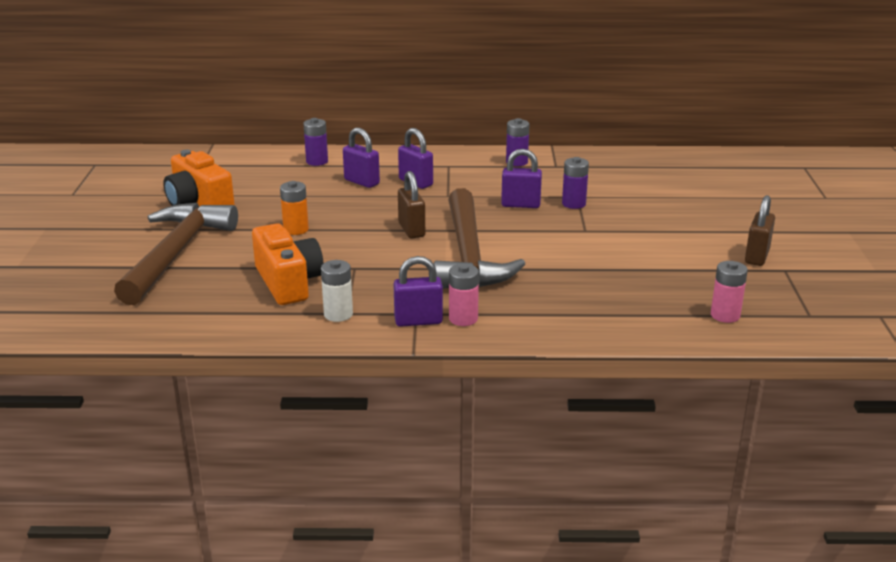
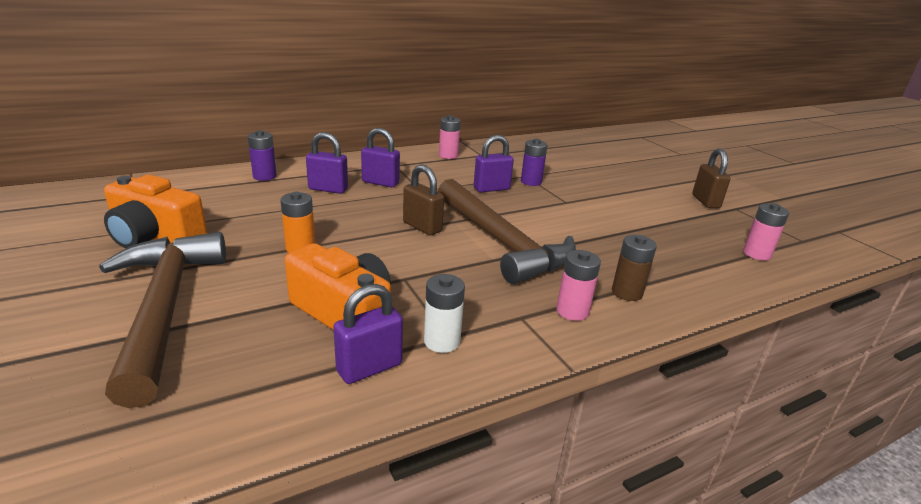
camera: 30 degrees left, 0 degrees up
(418, 321) = (534, 326): purple padlock -> purple padlock (369, 368)
(516, 162) = (448, 155): purple battery -> pink battery
(531, 317) = (627, 292): none -> brown battery

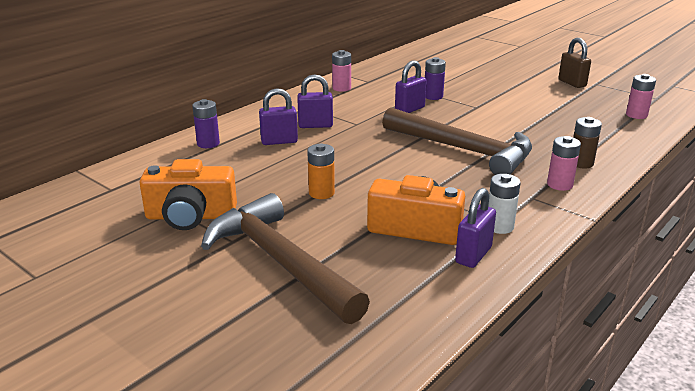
camera: 20 degrees left, 0 degrees up
(422, 227) = (393, 153): brown padlock -> none

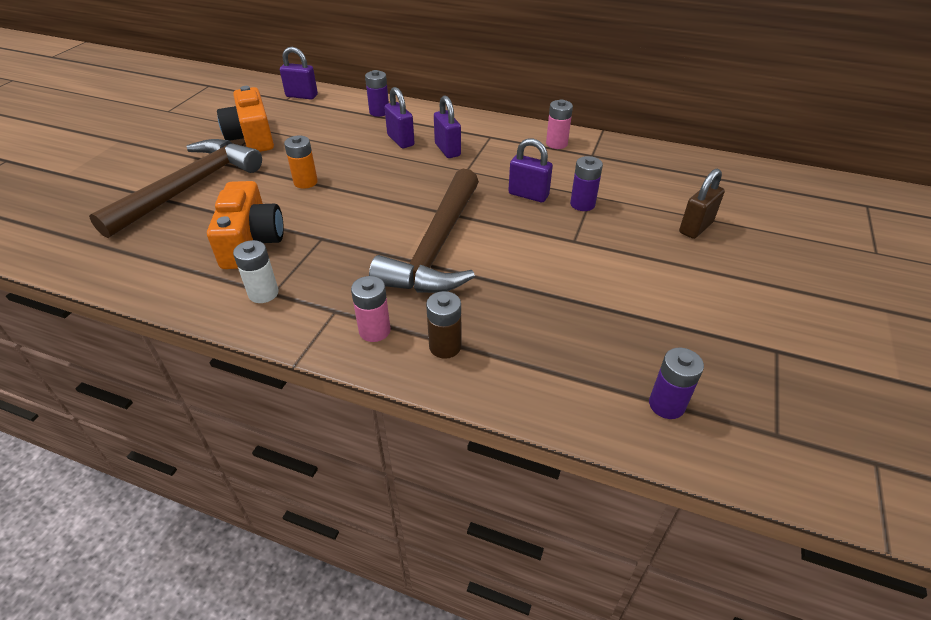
camera: 70 degrees right, 15 degrees up
(473, 255) = (206, 283): purple padlock -> purple padlock (301, 96)
(572, 83) = (750, 322): brown padlock -> brown padlock (695, 227)
(636, 115) = (666, 405): pink battery -> purple battery

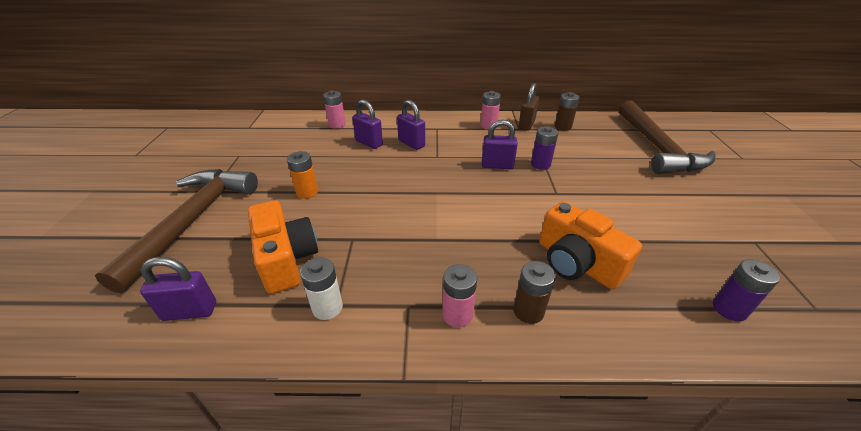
camera: 20 degrees left, 5 degrees down
(252, 137) = (234, 163): orange camera -> orange camera (576, 263)
(301, 96) = (261, 123): purple padlock -> purple padlock (190, 311)
(379, 112) = (337, 124): purple battery -> pink battery
(436, 247) = (457, 223): brown hammer -> brown hammer (656, 147)
(653, 163) = (563, 126): none -> brown battery
(695, 227) = (627, 165): brown padlock -> brown padlock (526, 125)

